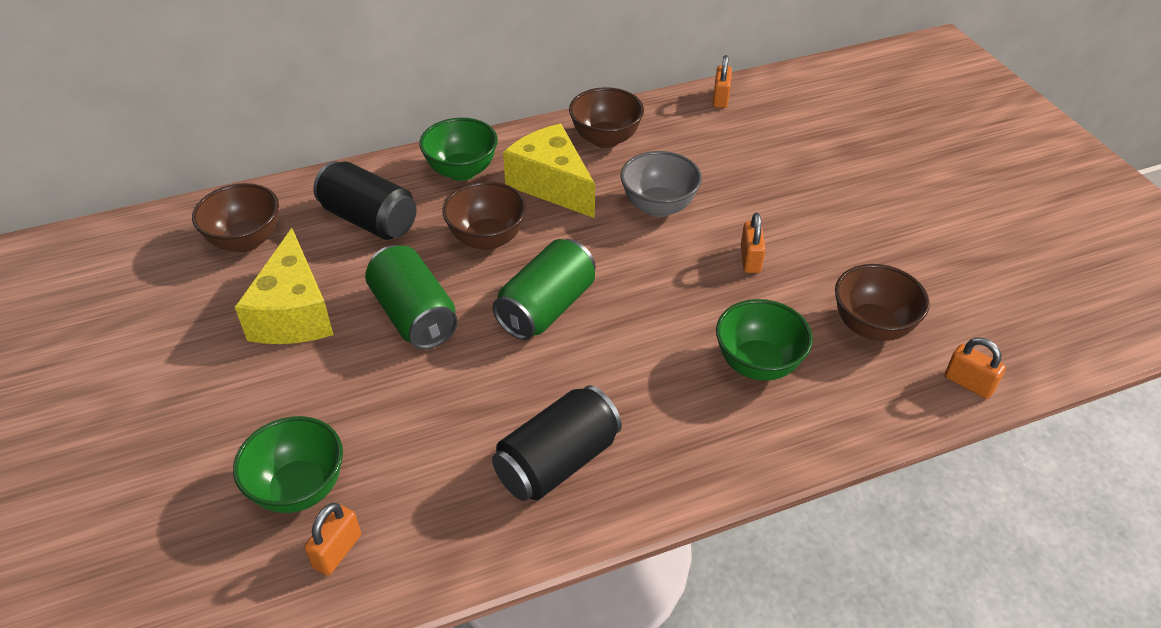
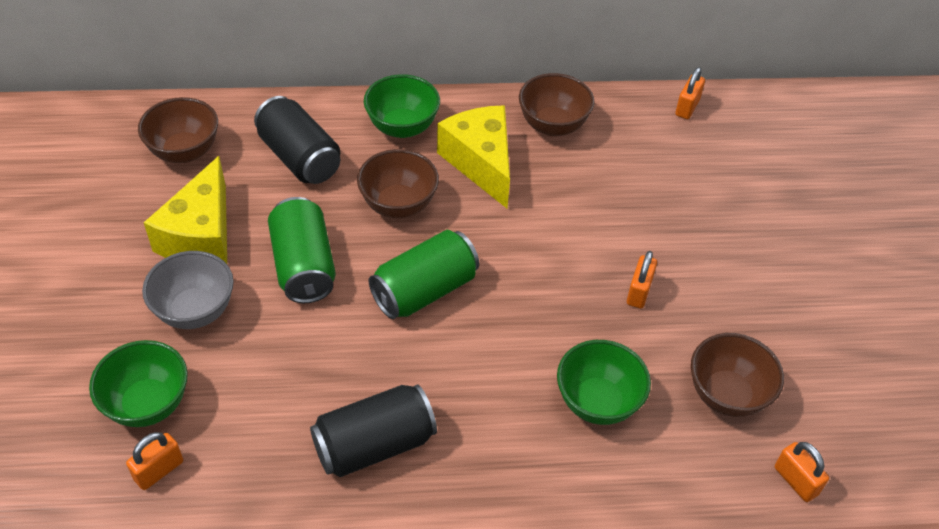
camera: 15 degrees right, 5 degrees up
(658, 206) = (573, 212): grey bowl -> grey bowl (195, 311)

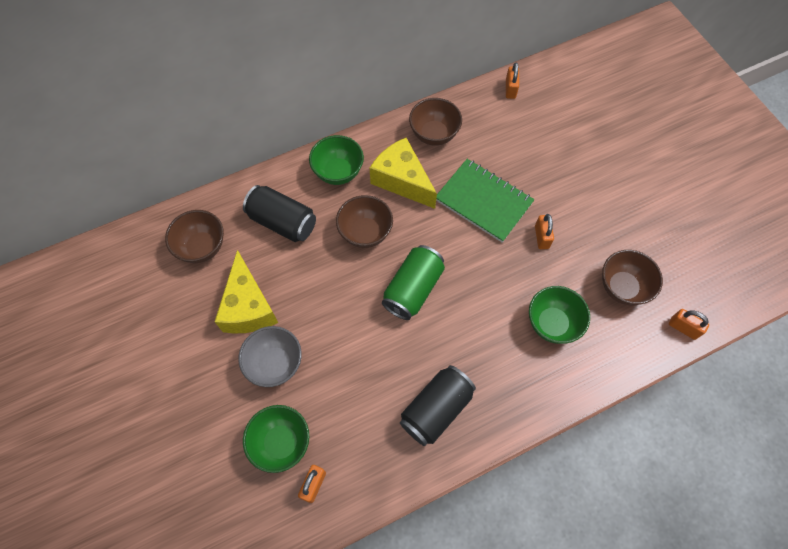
camera: 20 degrees left, 15 degrees up
(303, 266) = (327, 302): green can -> none
(579, 222) = (483, 201): none -> green notebook

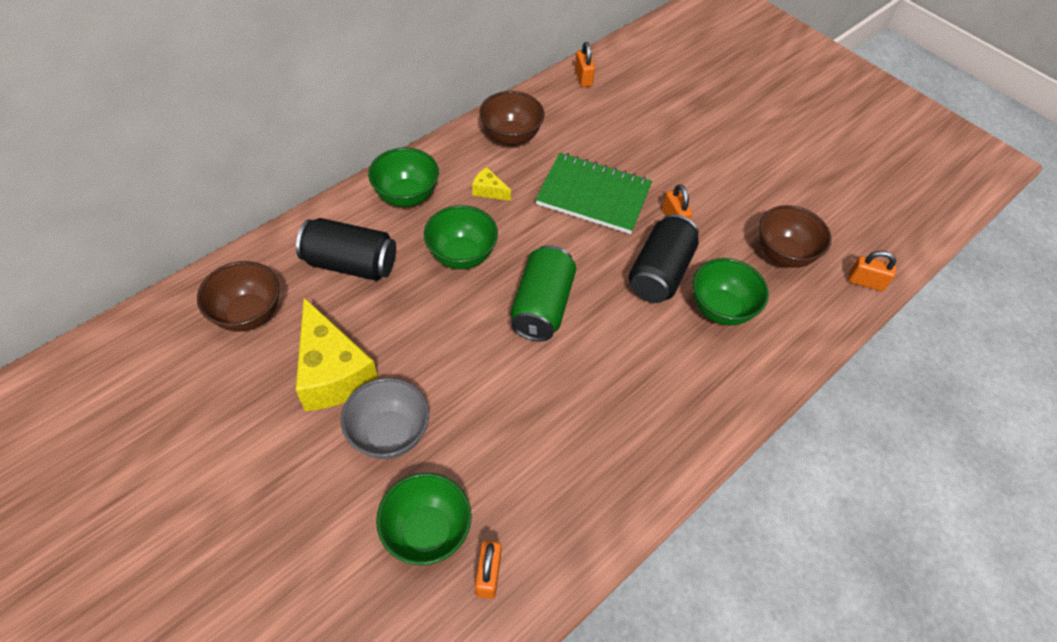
camera: 20 degrees left, 10 degrees down
(365, 233) = (462, 255): brown bowl -> green bowl
(402, 180) = (488, 191): yellow cheese -> yellow cheese, size x0.44
(436, 409) = (618, 438): black can -> black can (660, 273)

